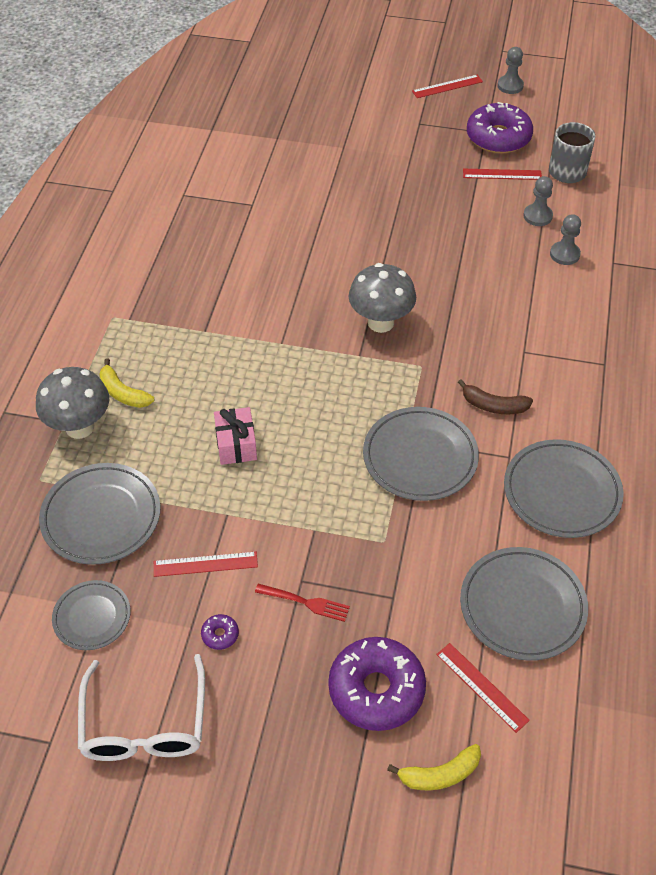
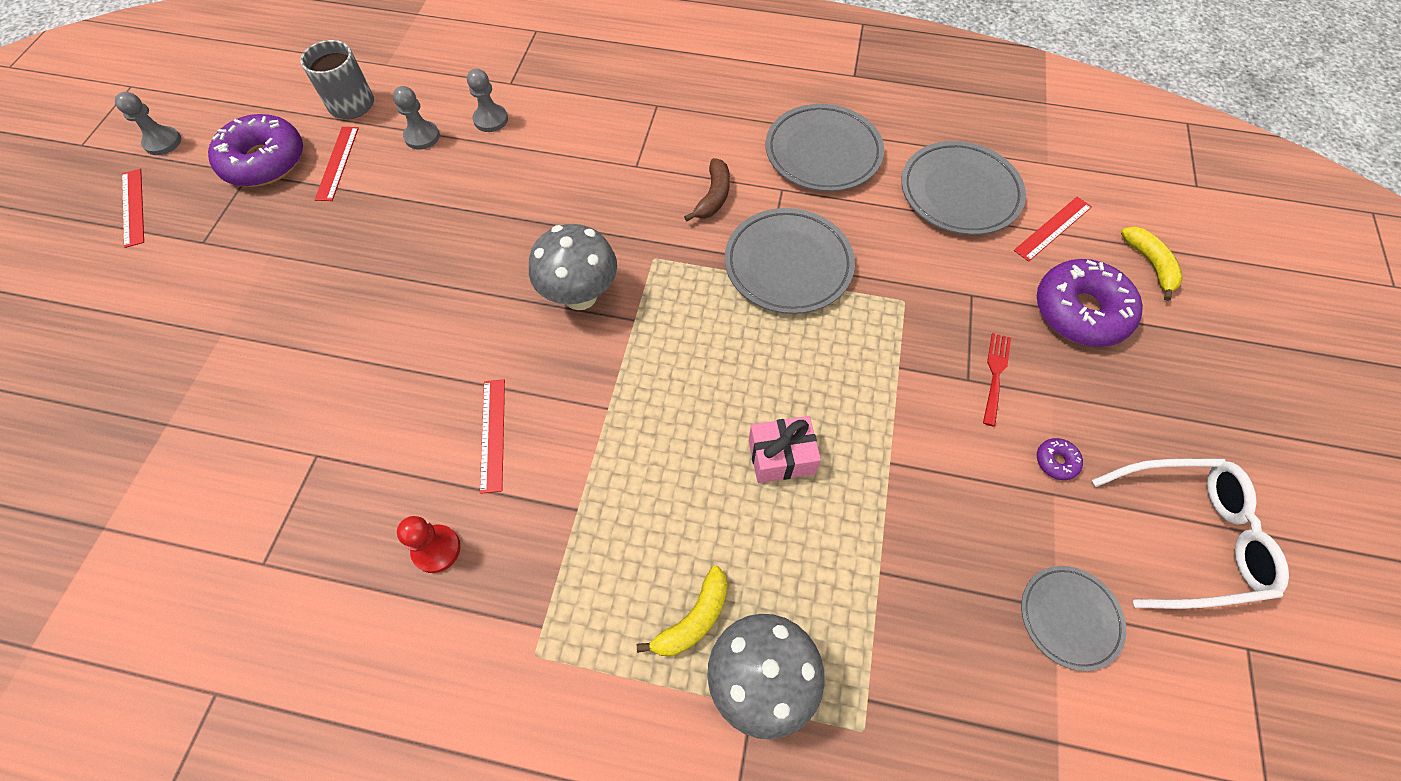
camera: 90 degrees left, 10 degrees up
(101, 517) = (915, 625): grey plate -> none
(184, 266) = (436, 549): none -> red pawn
(205, 564) = (965, 483): red ruler -> red ruler (492, 434)

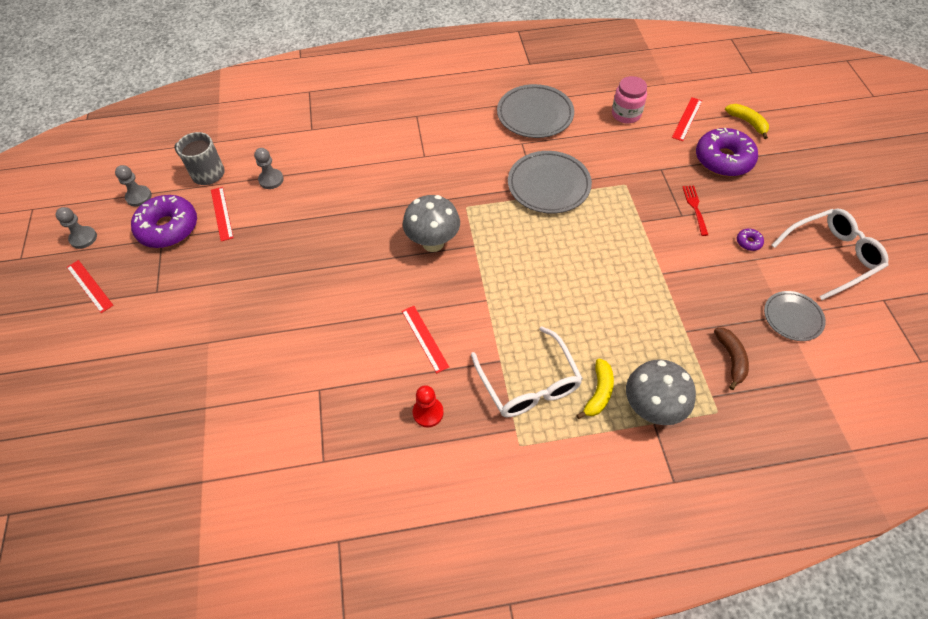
camera: 20 degrees left, 5 degrees down
(491, 119) = (312, 156): grey pawn -> grey pawn (139, 197)
(599, 560) = (528, 382): none -> white glasses
(713, 196) = (482, 160): brown banana -> brown banana (731, 359)
(781, 457) = (601, 291): pink gift -> none
(960, 192) = (626, 114): grey plate -> pink jar

